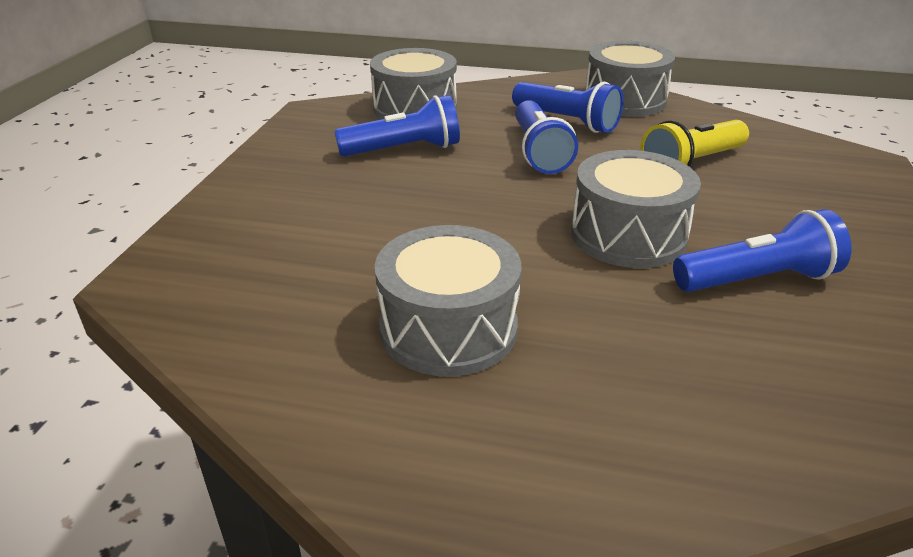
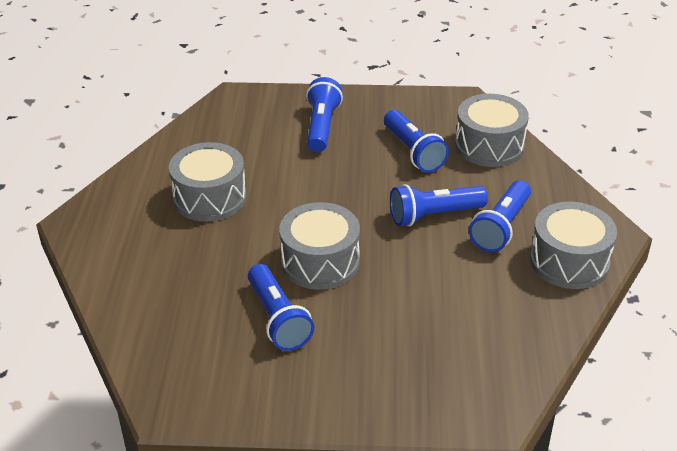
camera: 80 degrees right, 5 degrees up
(303, 206) = (321, 127): none -> blue flashlight
(692, 164) = (444, 298): yellow flashlight -> none

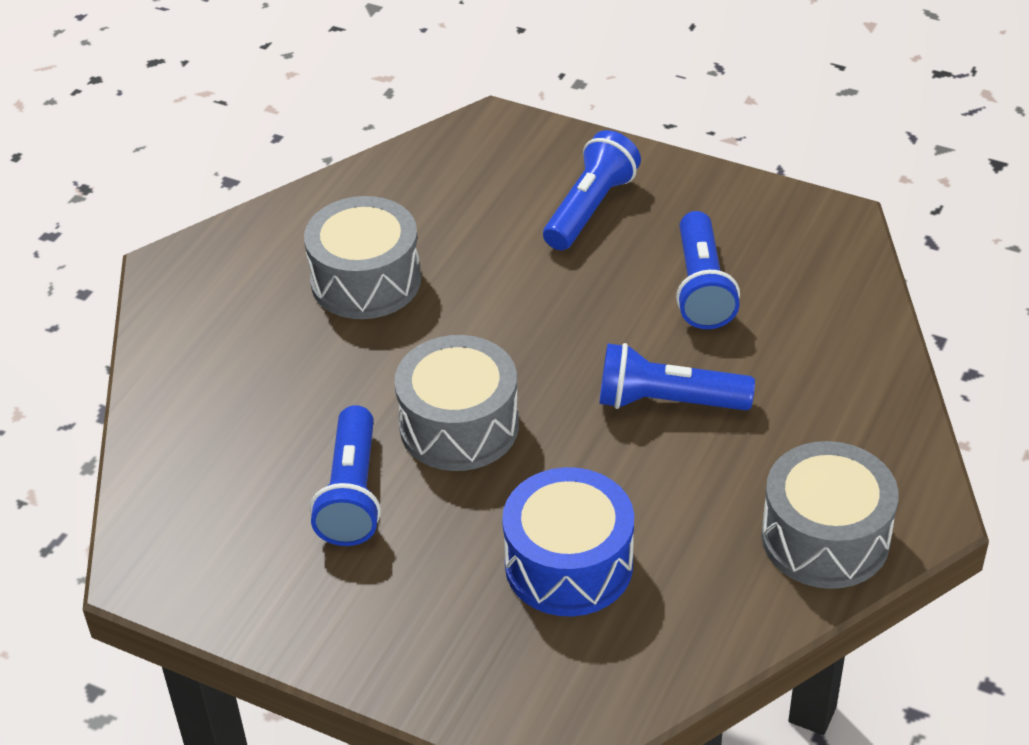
camera: 25 degrees right, 5 degrees up
(436, 319) = (568, 564): none -> blue drum
(489, 146) = (827, 309): grey drum -> none
(501, 227) = (756, 451): blue flashlight -> none

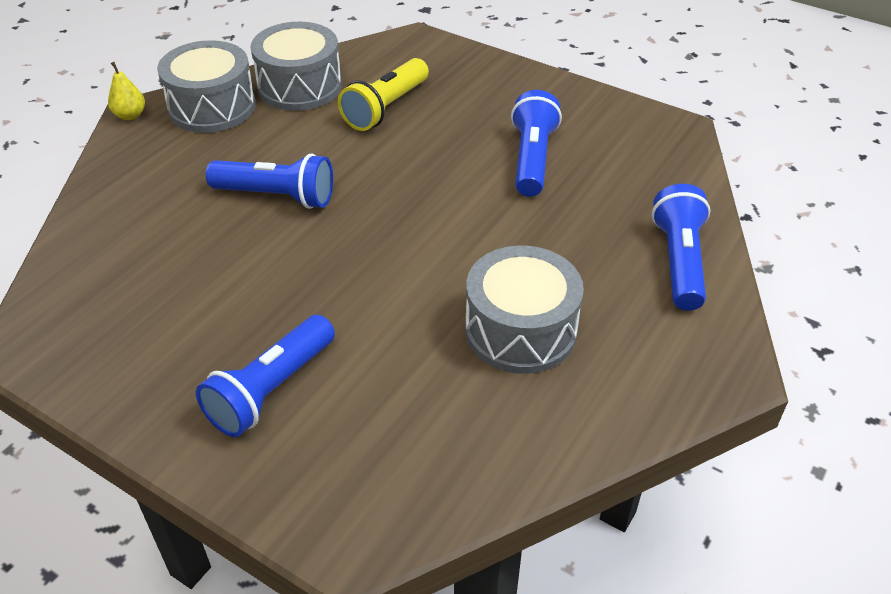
camera: 175 degrees left, 0 degrees up
(459, 426) = (446, 195): grey drum -> grey drum (299, 86)
(568, 564) = (386, 108): blue drum -> yellow flashlight
(702, 287) = (200, 287): blue flashlight -> blue flashlight (678, 261)
(933, 509) = (130, 115): none -> yellow pear

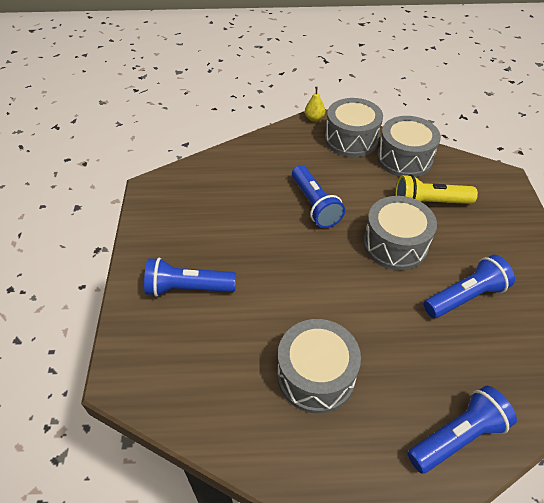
camera: 55 degrees right, 5 degrees up
(412, 167) = (395, 244): none -> grey drum

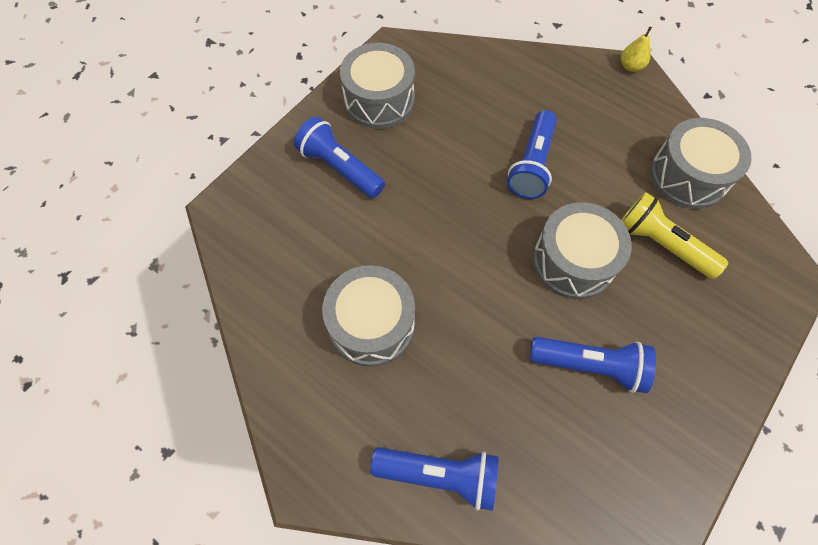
camera: 40 degrees right, 15 degrees up
(351, 139) = (648, 116): grey drum -> grey drum (379, 100)

